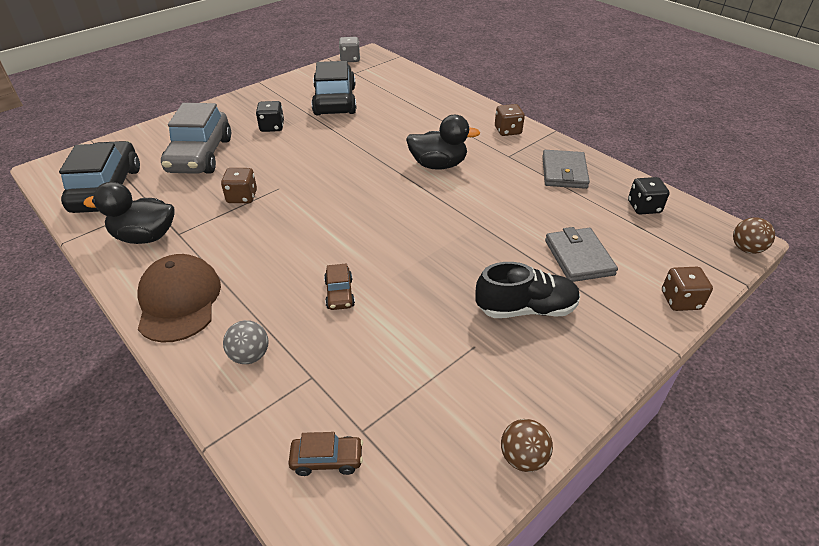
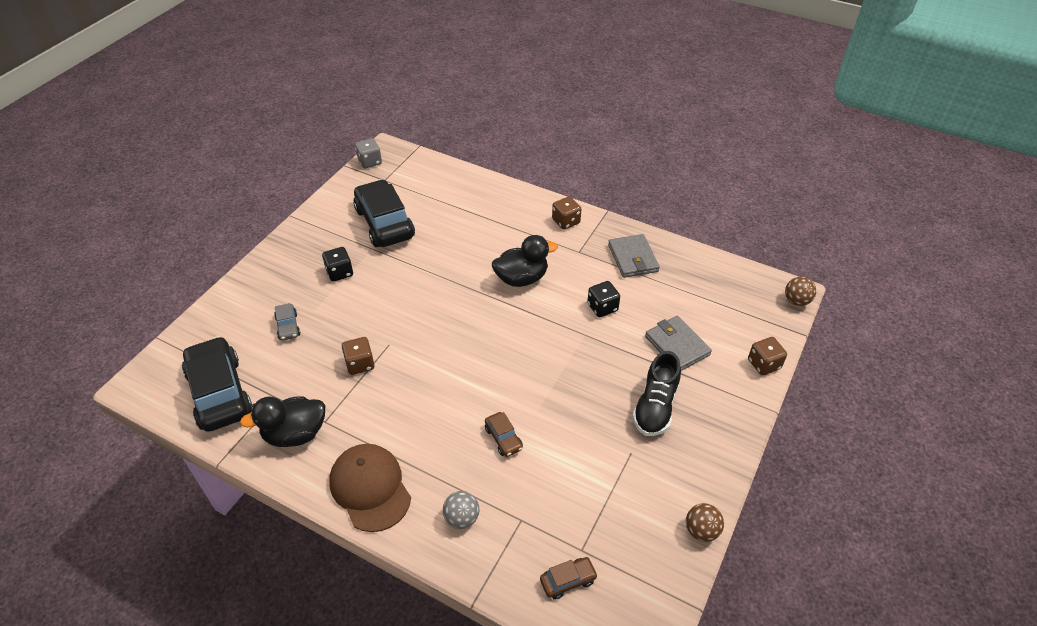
camera: 20 degrees left, 5 degrees up
(200, 155) = (288, 326): grey car -> grey car, size x0.44
(525, 309) = (655, 407): black shoe -> black shoe turned 135 degrees clockwise
(644, 207) = (709, 279): black dice -> black dice (602, 307)

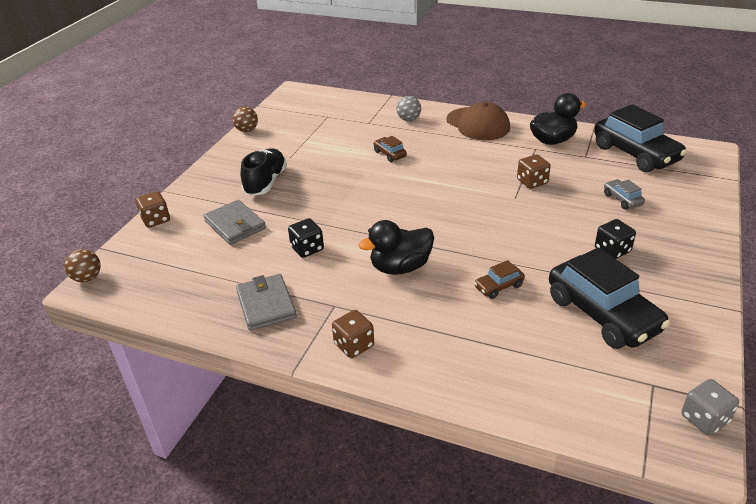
camera: 175 degrees right, 10 degrees down
(568, 580) = (335, 106): brown car -> brown car (498, 286)

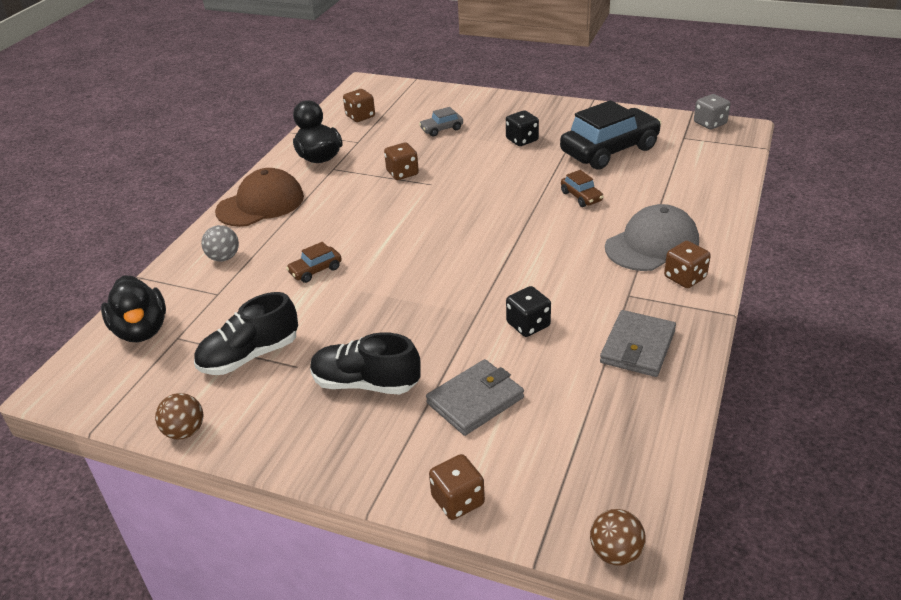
camera: 90 degrees left, 0 degrees up
(266, 305) = (638, 347): grey wallet -> grey wallet turned 45 degrees counterclockwise
(304, 141) = (250, 356): none -> black shoe
(400, 267) = (557, 254): black duck -> black duck (141, 330)
(411, 328) = (652, 244): none -> grey cap
(635, 154) = (360, 116): black car -> brown dice

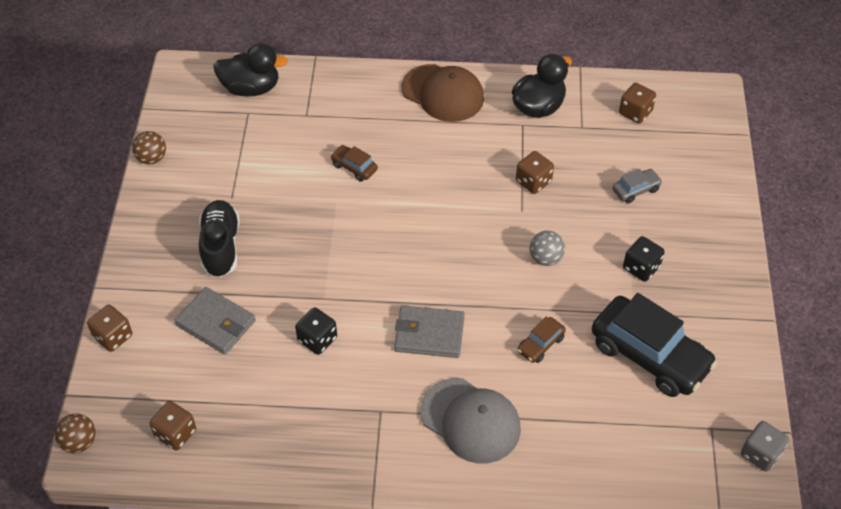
camera: 70 degrees right, 15 degrees up
(141, 330) = (251, 88): black duck -> black duck turned 135 degrees counterclockwise
(224, 258) = (355, 100): grey ball -> grey ball (545, 258)
(250, 356) = (236, 164): black shoe -> none
(441, 129) = (636, 190): grey car -> grey car turned 105 degrees clockwise
(638, 347) = (306, 428): grey wallet -> grey wallet (429, 334)
(685, 278) = (420, 456): brown dice -> brown dice (175, 433)

